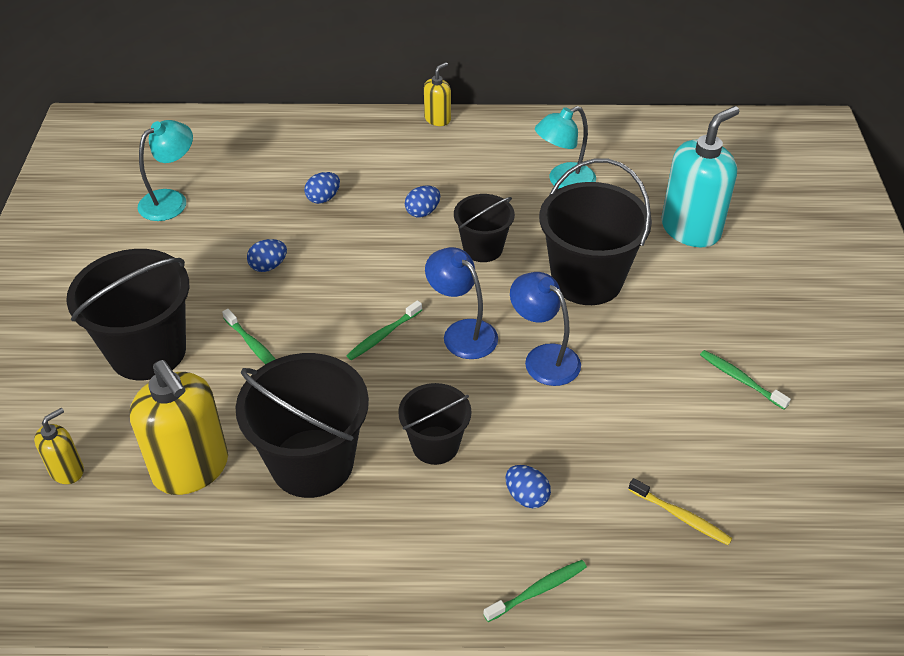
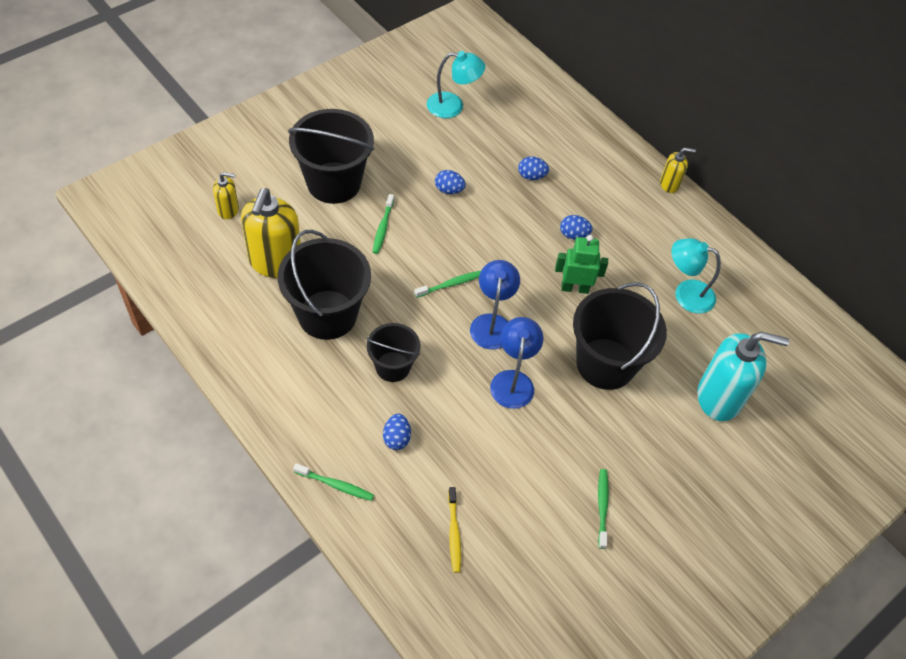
camera: 45 degrees right, 10 degrees up
(383, 335) = (451, 284): green toothbrush -> green toothbrush turned 150 degrees clockwise
(483, 248) = (575, 288): black bucket -> green robot

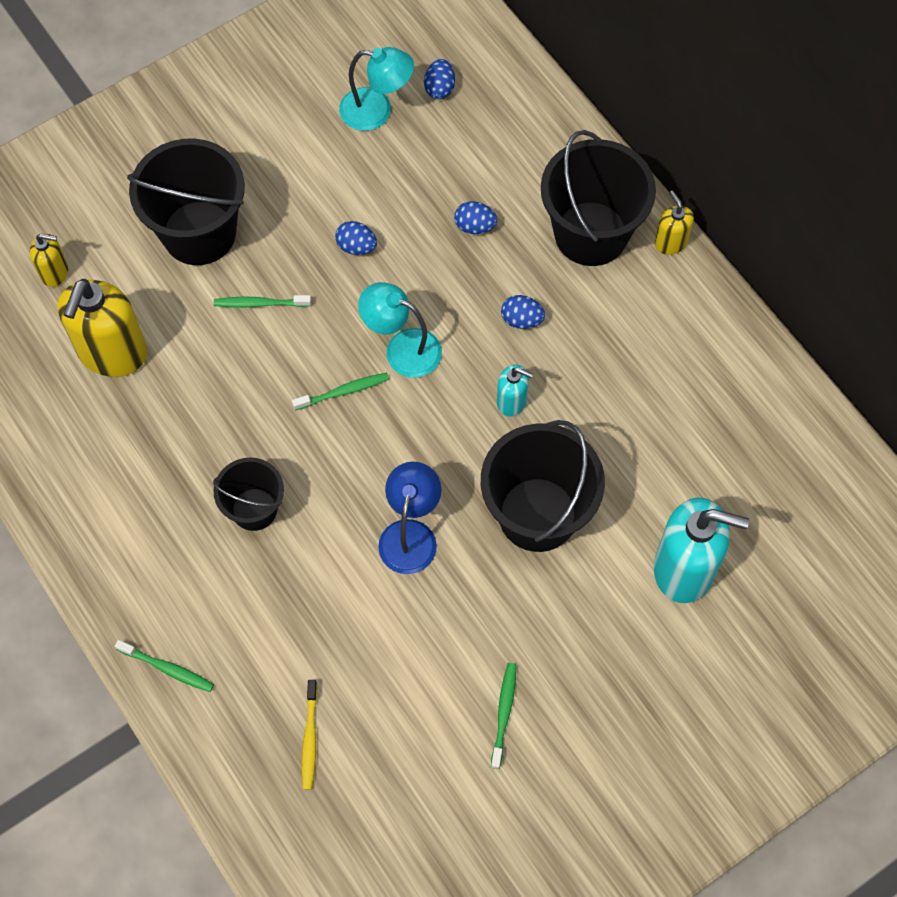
camera: 10 degrees right, 10 degrees up
(327, 314) = (175, 432): black bucket -> black bucket (591, 234)
(383, 227) = (260, 303): green toothbrush -> green toothbrush turned 75 degrees clockwise
(396, 438) = (250, 609): blue egg -> blue egg (439, 88)
(492, 323) = (392, 451): blue lamp -> none
(575, 288) = (512, 401): green robot -> turquoise soap dispenser
(669, 184) = (670, 242): yellow soap dispenser -> yellow soap dispenser turned 120 degrees counterclockwise
(686, 294) = (665, 414): turquoise lamp -> turquoise lamp (402, 348)

